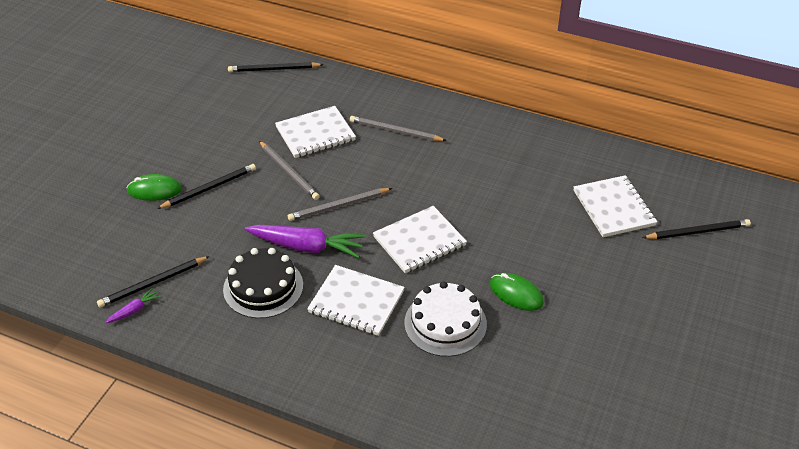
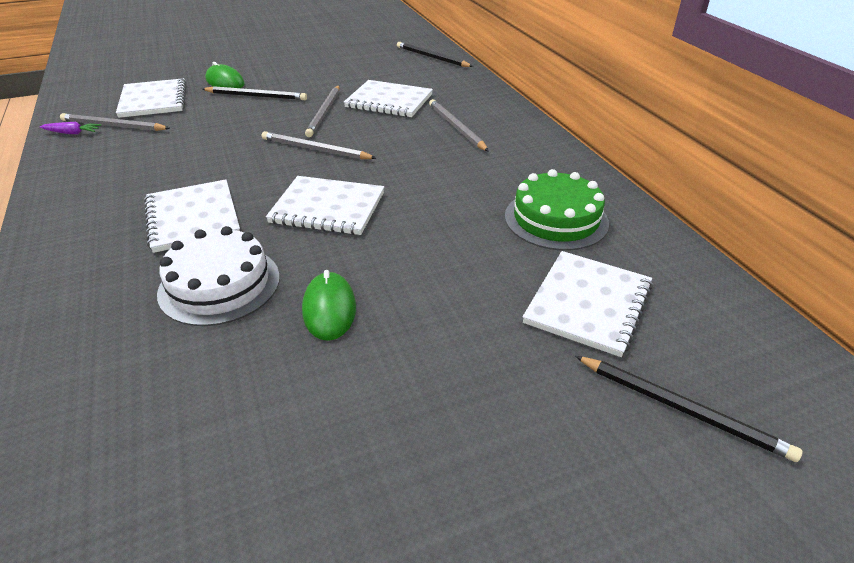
camera: 45 degrees right, 5 degrees down
(133, 243) = (154, 100): none -> white notebook
(153, 283) = (113, 126): black pencil -> grey pencil
(263, 287) = (161, 167): black cake -> none
(306, 247) = (240, 161): purple carrot -> none
(540, 167) = (556, 219): none -> green cake

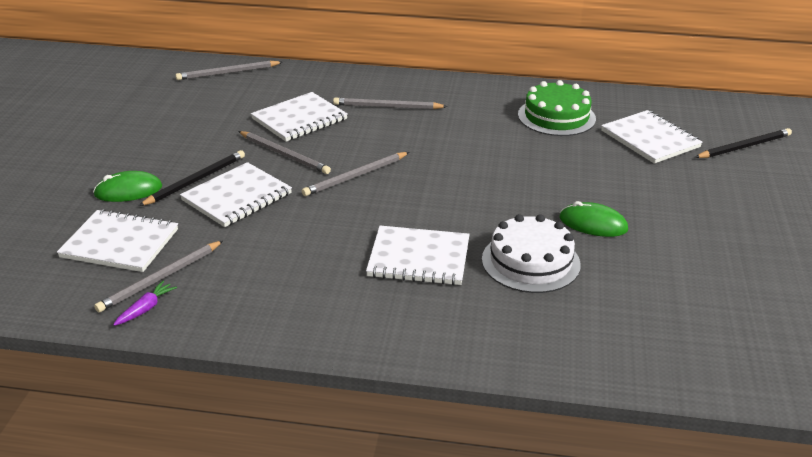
camera: 60 degrees left, 5 degrees down
(327, 208) = (462, 194): white notebook -> white notebook (237, 197)
(432, 57) = (227, 73): black pencil -> grey pencil

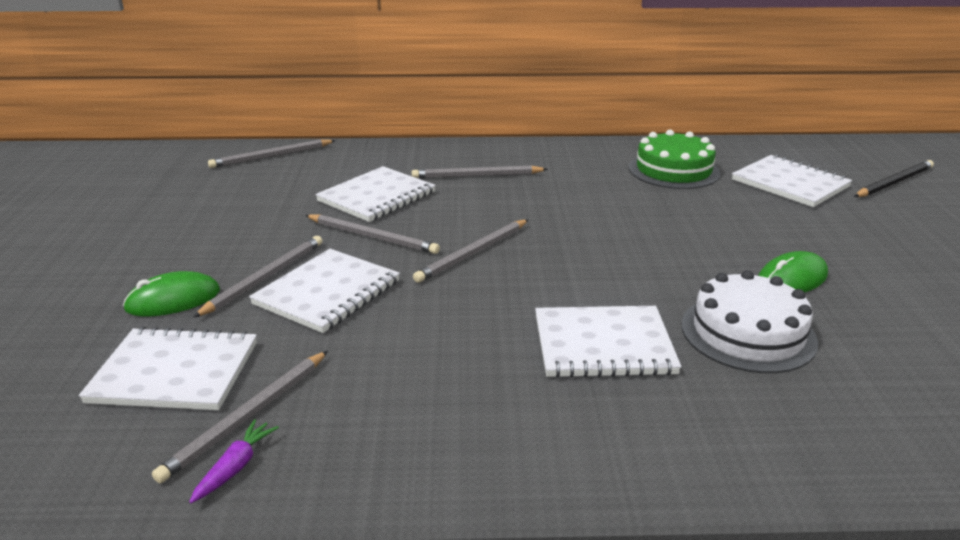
camera: 10 degrees left, 5 degrees down
(196, 180) = (265, 278): black pencil -> grey pencil
(593, 224) = (792, 279): green mouse -> green mouse turned 45 degrees counterclockwise

